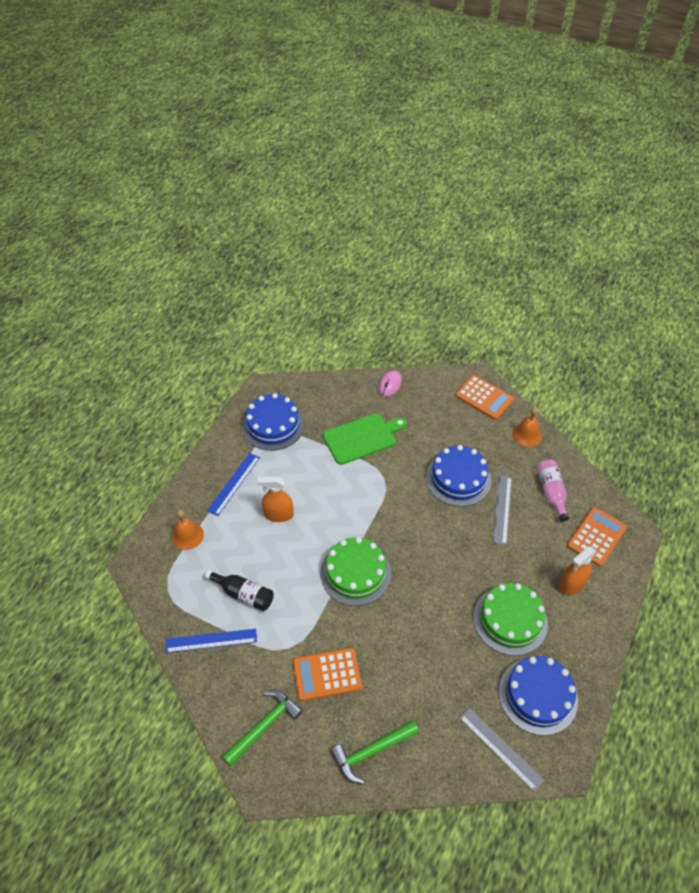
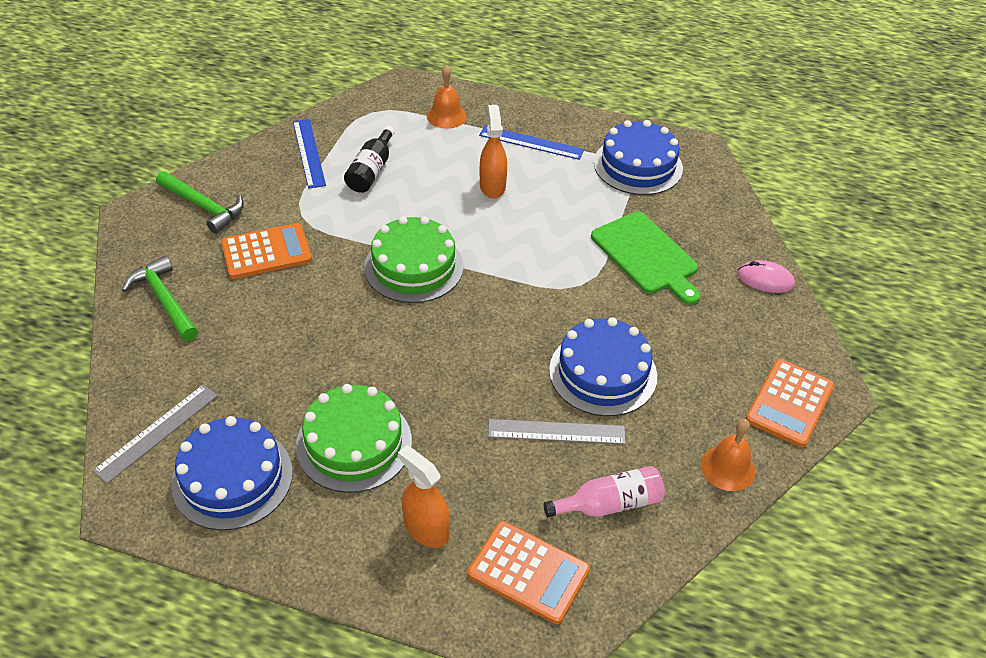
camera: 80 degrees right, 5 degrees down
(327, 674) = (266, 252): orange calculator -> orange calculator turned 90 degrees clockwise

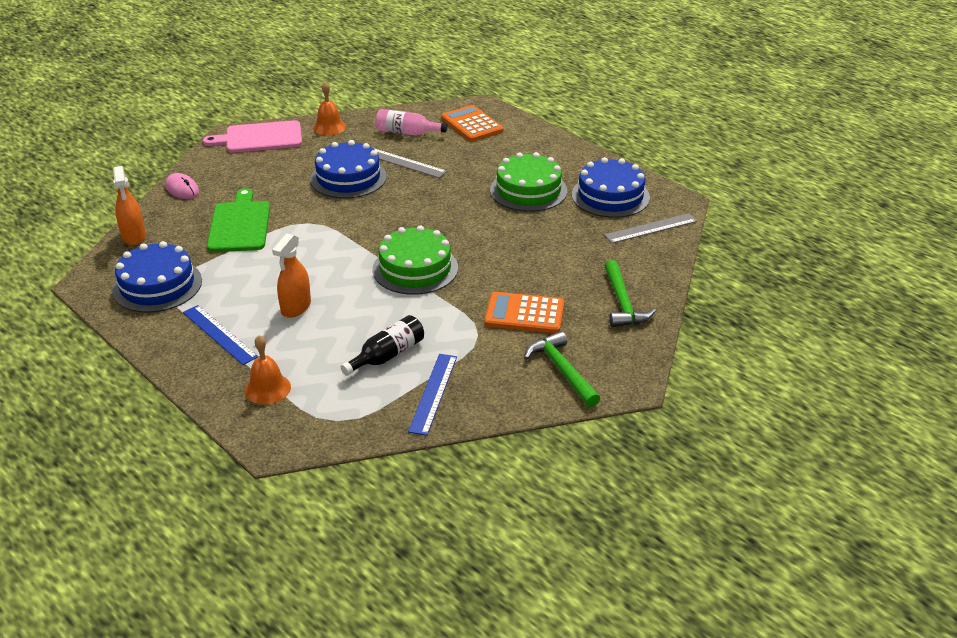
camera: 150 degrees left, 10 degrees down
(426, 529) = (512, 150): orange spray bottle -> orange spray bottle (133, 236)
(789, 403) = (260, 138): orange calculator -> pink cutting board

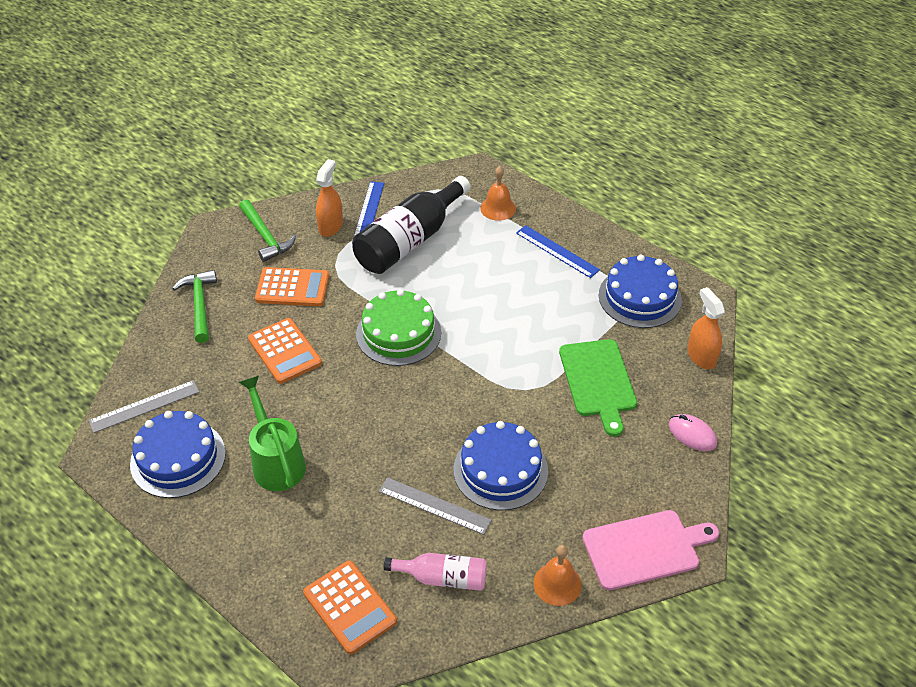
camera: 175 degrees right, 10 degrees up
(296, 307) = (501, 282): orange spray bottle -> orange spray bottle (330, 226)
(387, 355) = (410, 241): black bottle -> black bottle, size x1.86
(528, 190) = (276, 462): green cake -> green watering can
(528, 260) = (284, 351): none -> orange calculator

